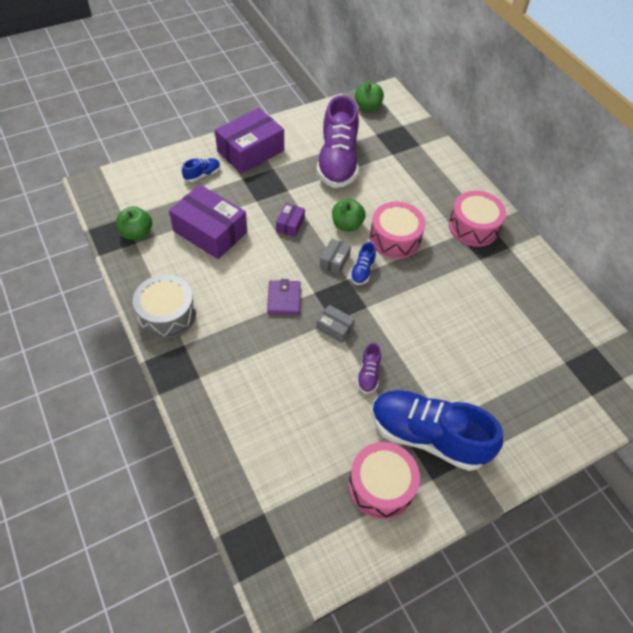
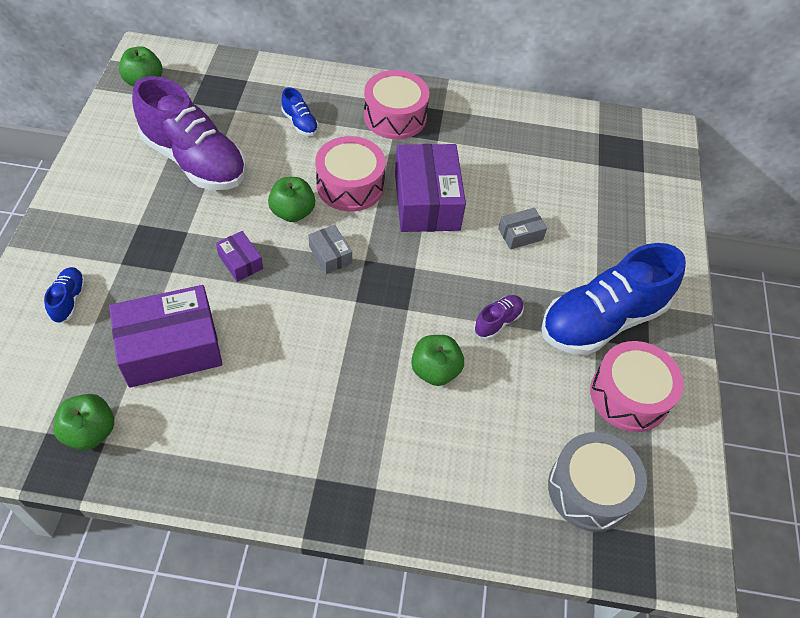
camera: 55 degrees left, 0 degrees up
(167, 314) = (255, 471): grey drum -> grey drum (590, 489)
(250, 151) = (86, 228): purple box -> purple box (426, 201)
(284, 299) = (340, 335): purple wallet -> none
(302, 361) = (435, 370): none -> green apple
(334, 327) = (417, 313): grey box -> grey box (520, 234)
(362, 271) = (366, 240): blue shoe -> blue shoe (300, 123)
(368, 374) = (497, 321): purple shoe -> purple shoe turned 90 degrees counterclockwise

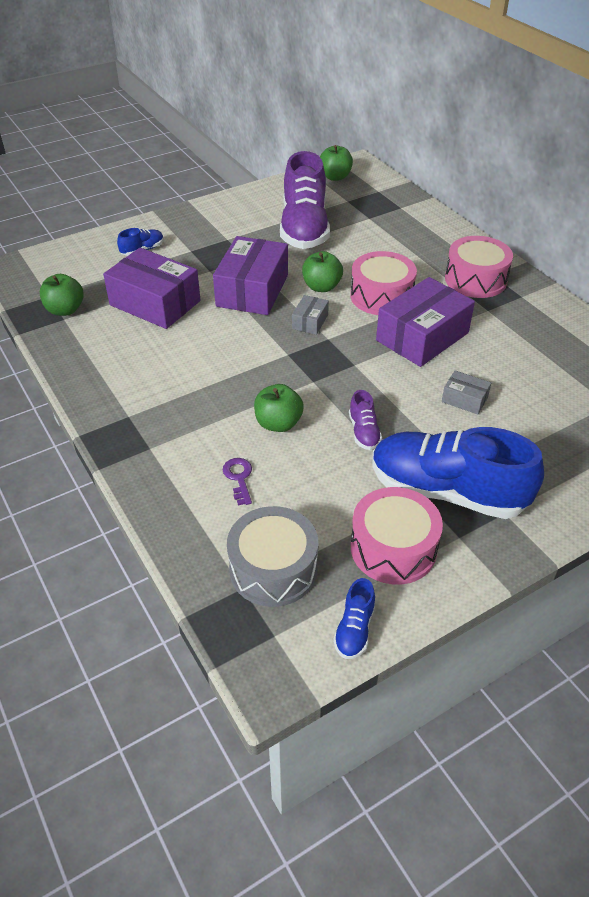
camera: 55 degrees right, 10 degrees down
(240, 262) = (252, 290): purple box -> purple box, size x2.15
(300, 123) = (400, 246): blue shoe -> blue shoe (354, 629)
(473, 444) = (239, 478): none -> purple key
(497, 321) = (364, 432): purple shoe -> purple shoe turned 75 degrees clockwise

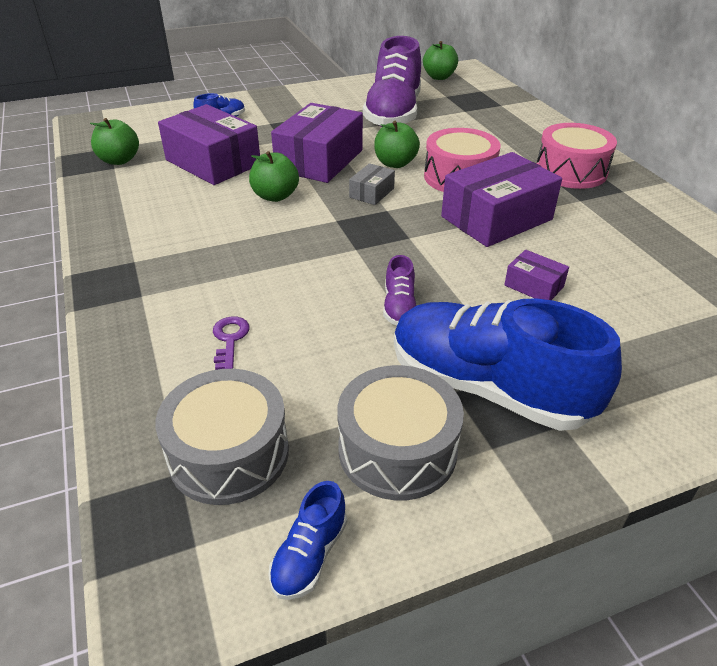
camera: 10 degrees right, 5 degrees down
(278, 423) = (299, 287): green apple -> green apple (275, 196)
(393, 548) = (397, 449): pink drum -> grey drum
(464, 399) = (534, 286): grey box -> purple box

